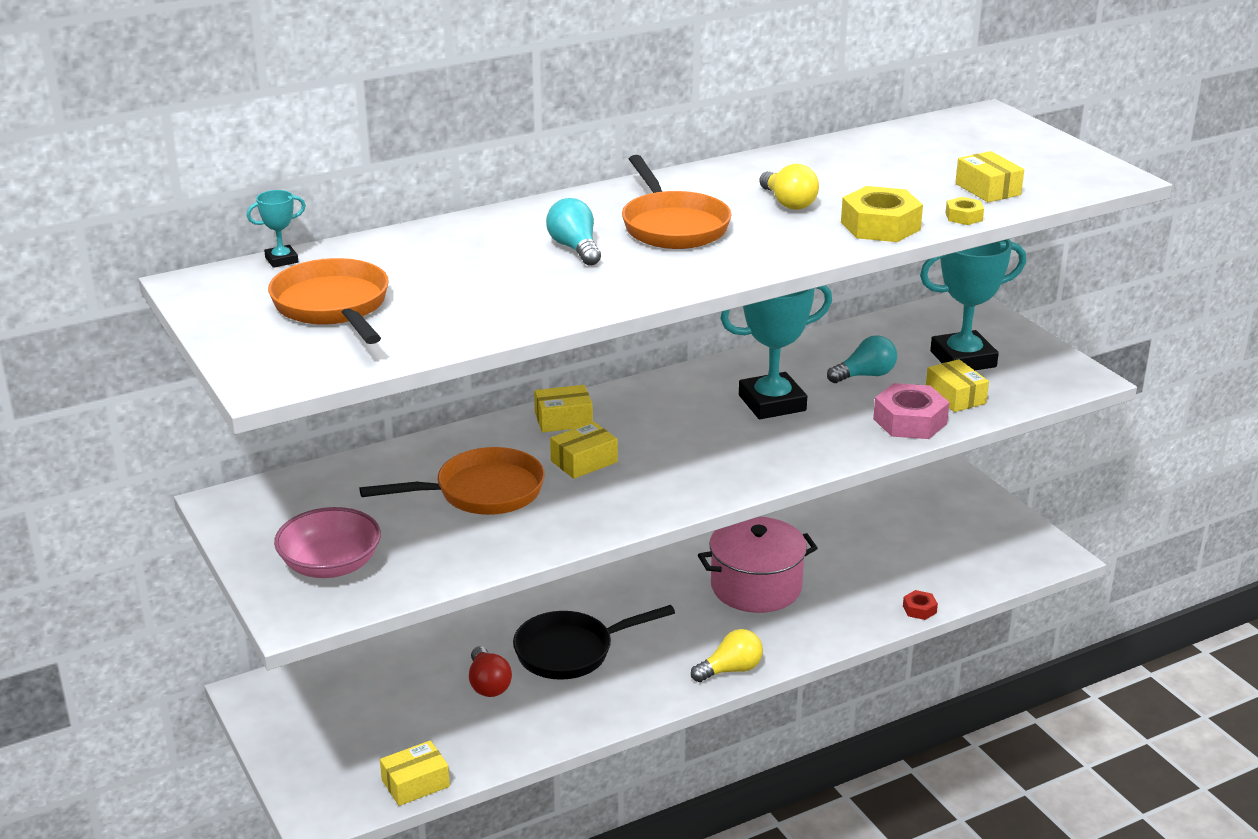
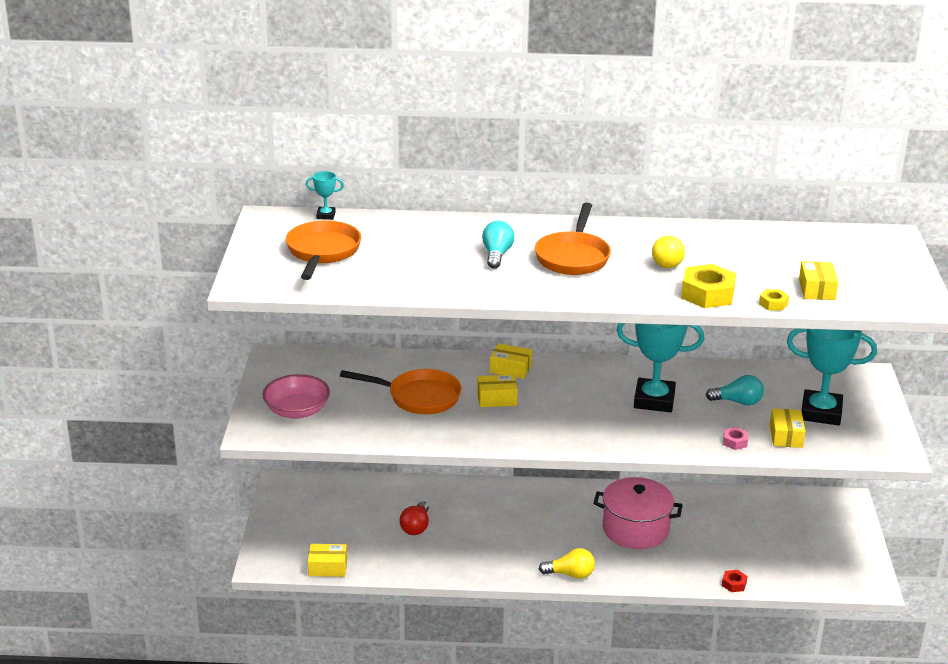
camera: 30 degrees right, 0 degrees up
(571, 651) = (482, 526): black pan -> none
(910, 421) = (735, 442): pink nut -> pink nut, size x0.50

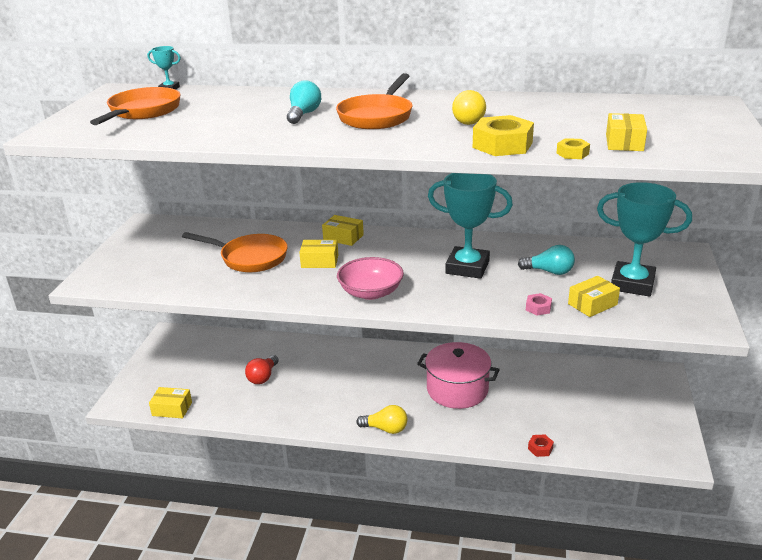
camera: 10 degrees right, 0 degrees up
(297, 411) = (136, 266): pink bowl -> pink bowl (371, 292)
(786, 436) = (592, 304): yellow box -> yellow box turned 45 degrees clockwise

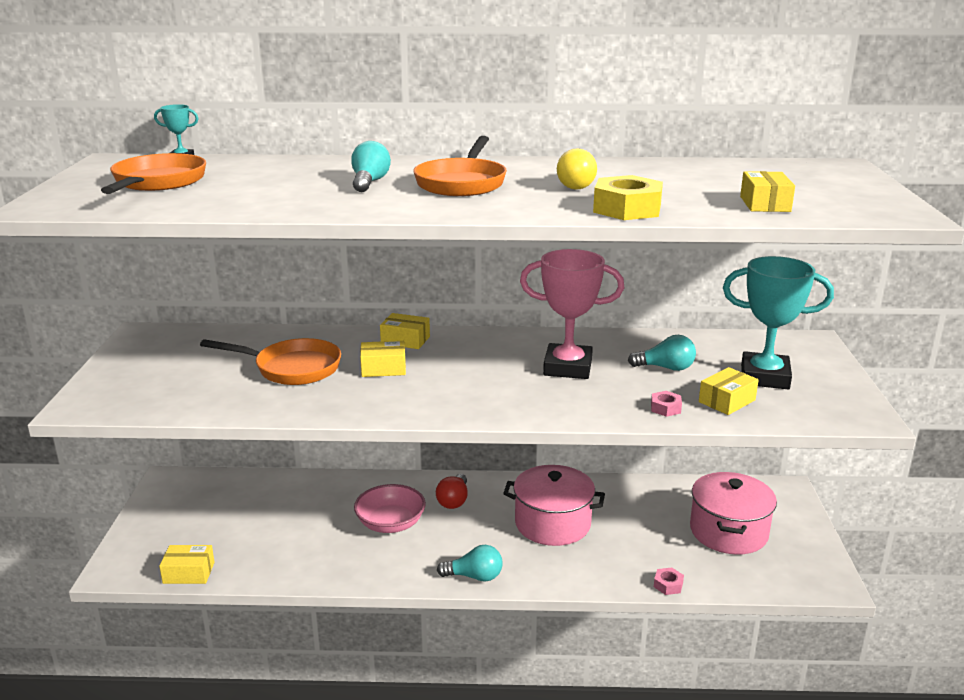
camera: 10 degrees left, 5 degrees down
(263, 377) = (303, 525): red light bulb -> red light bulb (454, 500)
(371, 292) = (458, 401): pink bowl -> pink bowl (390, 524)
(385, 429) = (474, 576): yellow light bulb -> turquoise light bulb
(467, 267) = (567, 367): turquoise trophy -> pink trophy
(540, 448) = (668, 585): red nut -> pink nut
(572, 153) = (712, 216): yellow nut -> none
(602, 407) = (728, 531): none -> pink pot

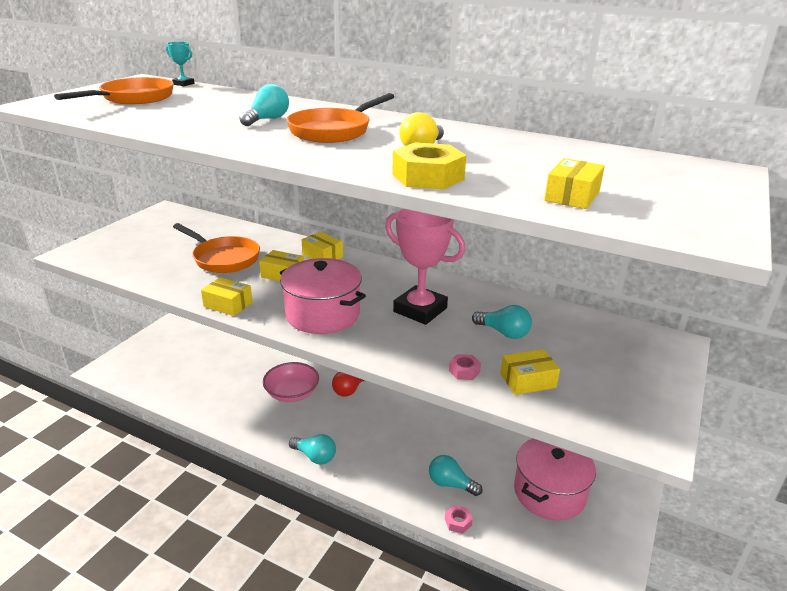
camera: 25 degrees right, 5 degrees up
(189, 573) = (142, 386): yellow box -> yellow box (228, 304)
(552, 523) = (407, 433): pink pot -> pink pot (322, 314)
(634, 555) = (450, 484): none -> turquoise light bulb
(764, 377) = (589, 367): turquoise trophy -> none

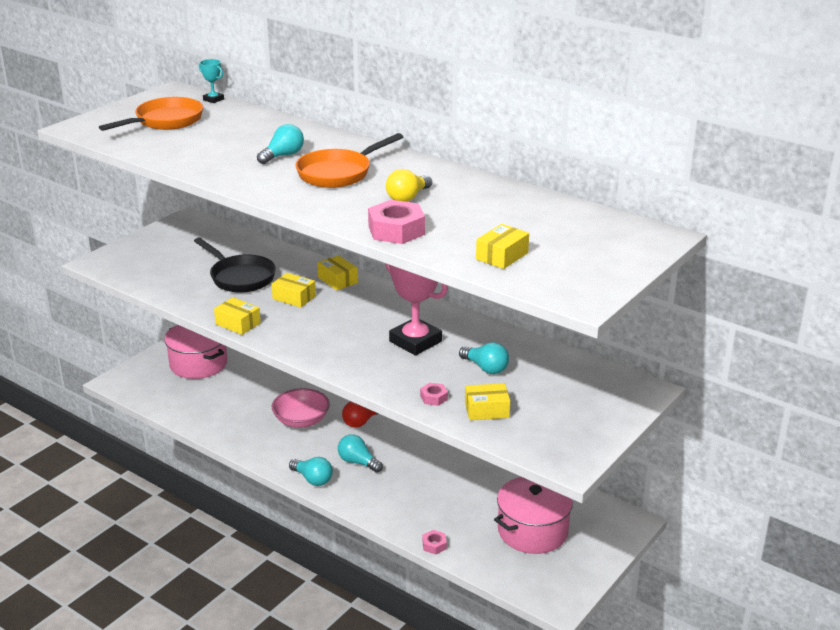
camera: 10 degrees right, 0 degrees up
(223, 258) = (240, 277): orange pan -> black pan
(322, 314) = (322, 339): pink pot -> pink pot (198, 364)
(428, 177) = (396, 230): yellow nut -> pink nut
(450, 484) = (438, 514): turquoise light bulb -> turquoise light bulb (358, 462)

